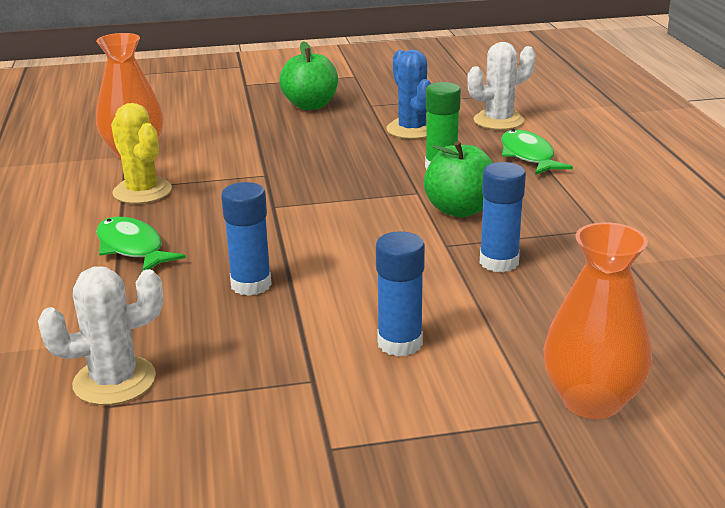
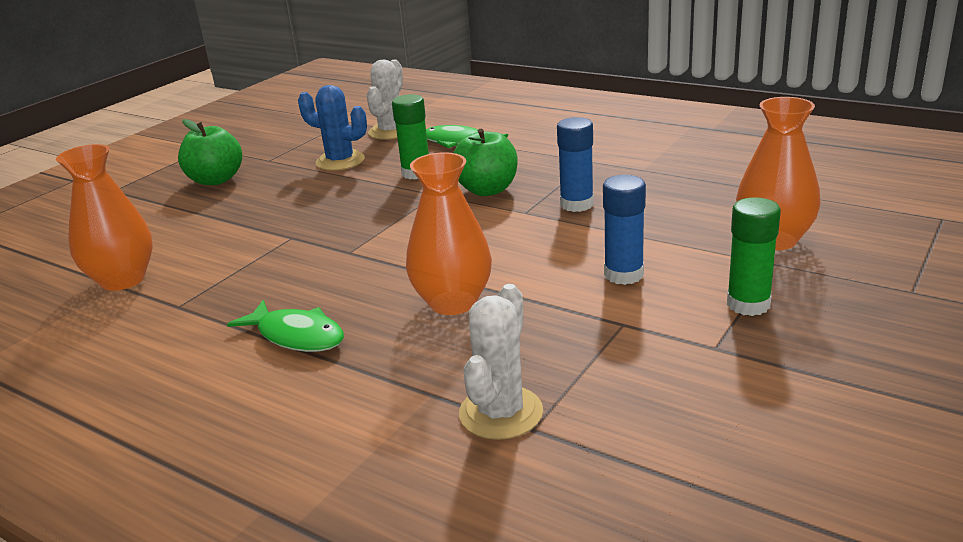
camera: 45 degrees left, 0 degrees up
(132, 248) = (297, 336): green fish -> green fish turned 150 degrees counterclockwise
(142, 191) = (205, 299): yellow cactus -> none
(251, 285) = (453, 302): blue glue stick -> orange vase
(433, 436) = (748, 304): none -> green glue stick

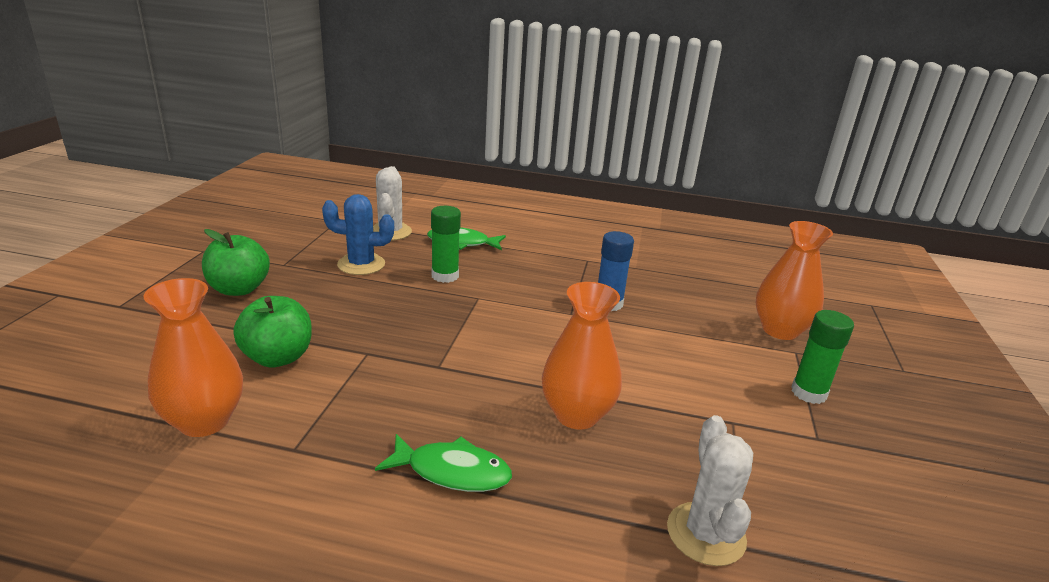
camera: 25 degrees left, 0 degrees up
(487, 190) = (522, 292): green apple -> green apple (278, 357)
(623, 274) = (697, 372): blue glue stick -> none

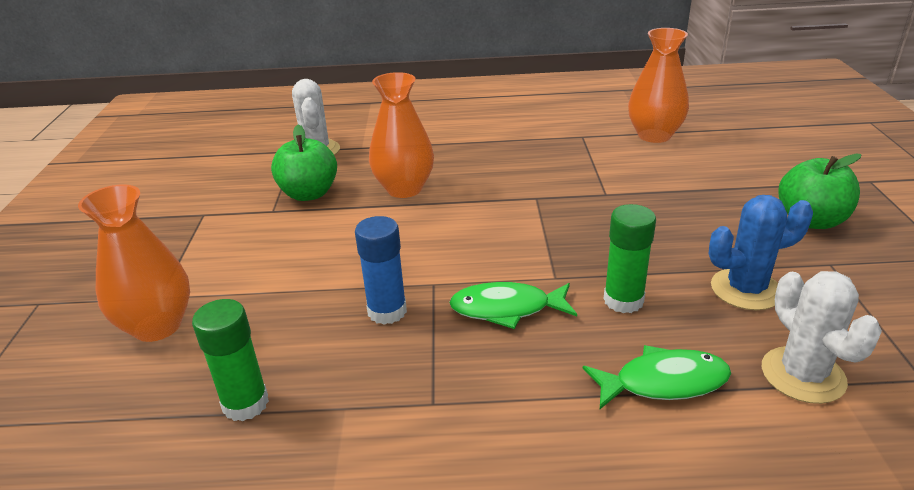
camera: 170 degrees right, 5 degrees up
(278, 357) = (669, 175): green apple -> green apple (309, 194)
(452, 471) = (477, 145): green fish -> green fish (506, 309)
(808, 393) = (181, 250): green glue stick -> green glue stick (245, 404)

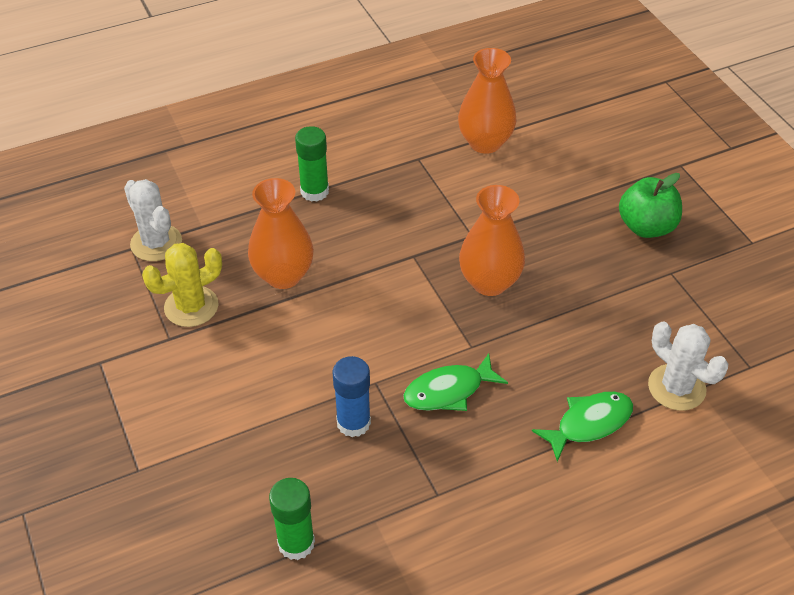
camera: 25 degrees left, 15 degrees up
(157, 326) = (163, 499): orange vase -> orange vase (489, 282)
(309, 194) = (191, 306): green apple -> yellow cactus
(623, 300) = (533, 355): green glue stick -> green glue stick (314, 191)
(745, 289) = (618, 317): blue cactus -> none

